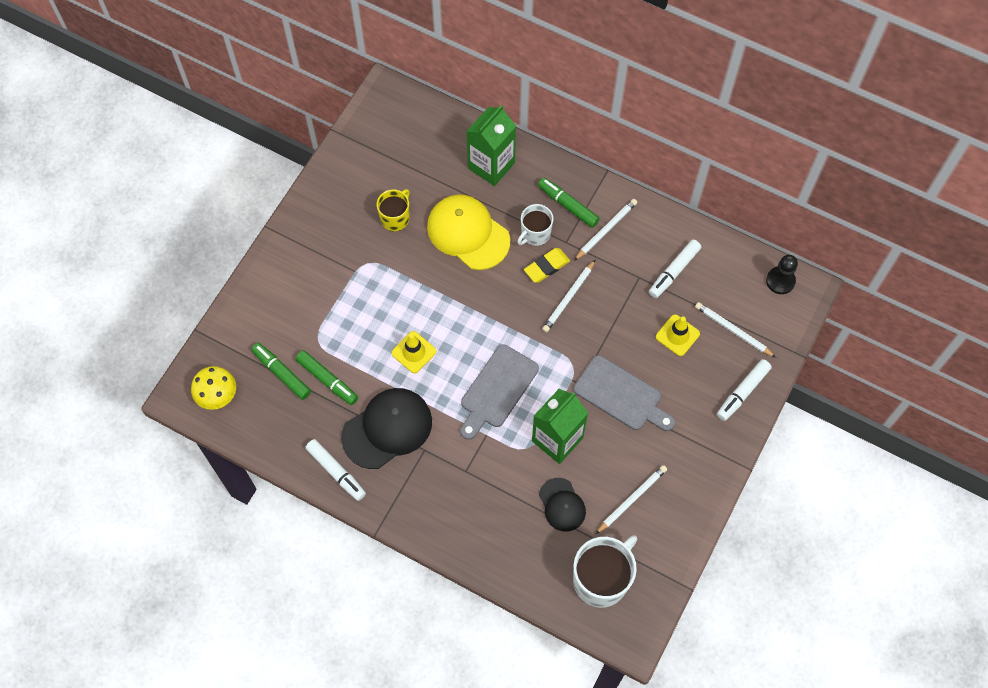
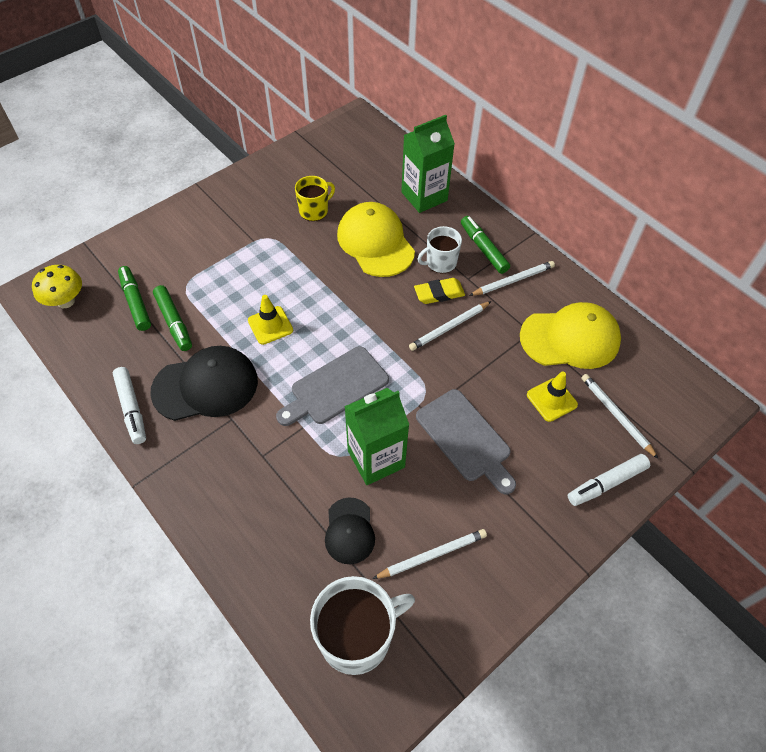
camera: 20 degrees right, 10 degrees down
(674, 271) = (570, 338): white marker -> yellow cap
(780, 281) = (686, 384): black pawn -> none

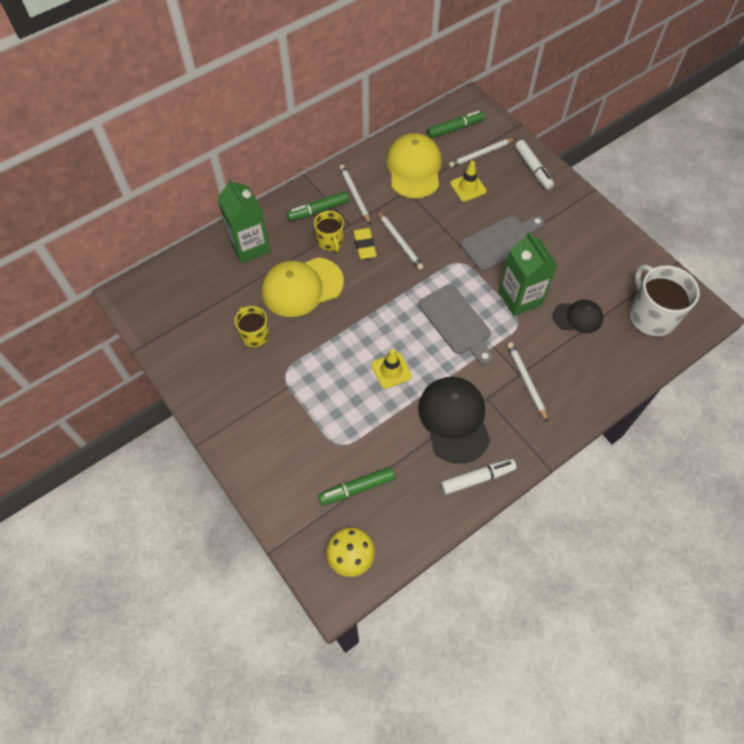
camera: 85 degrees left, 5 degrees up
(174, 322) = (383, 451): green marker -> green marker (455, 128)
(432, 555) = (591, 269): white pencil -> white pencil (526, 381)
(440, 262) = (330, 241): white mug -> yellow mug

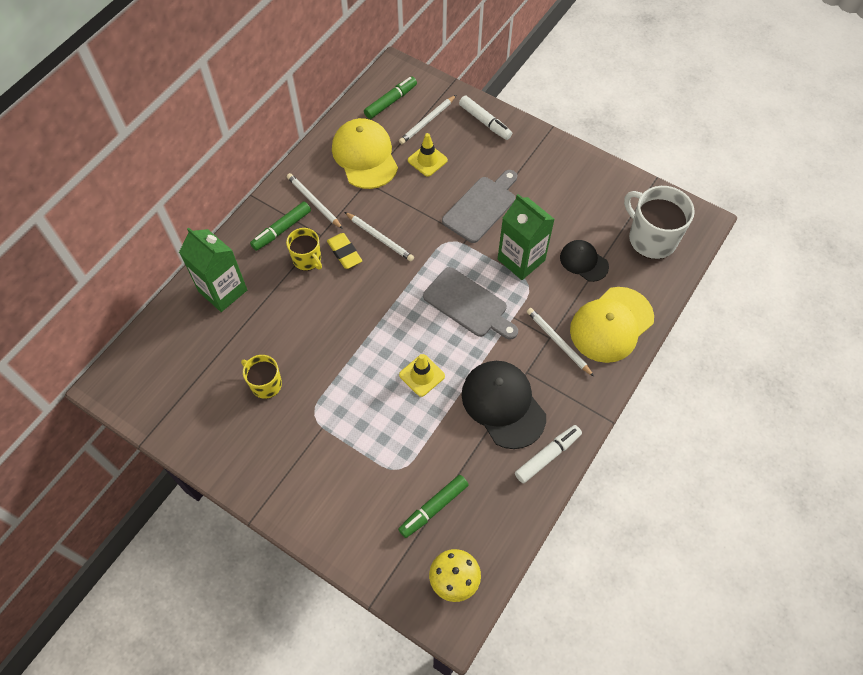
camera: 20 degrees left, 0 degrees up
(302, 287) = (296, 317): yellow cap -> yellow cap (611, 325)
(578, 317) = (583, 262): black cap -> black cap turned 120 degrees counterclockwise

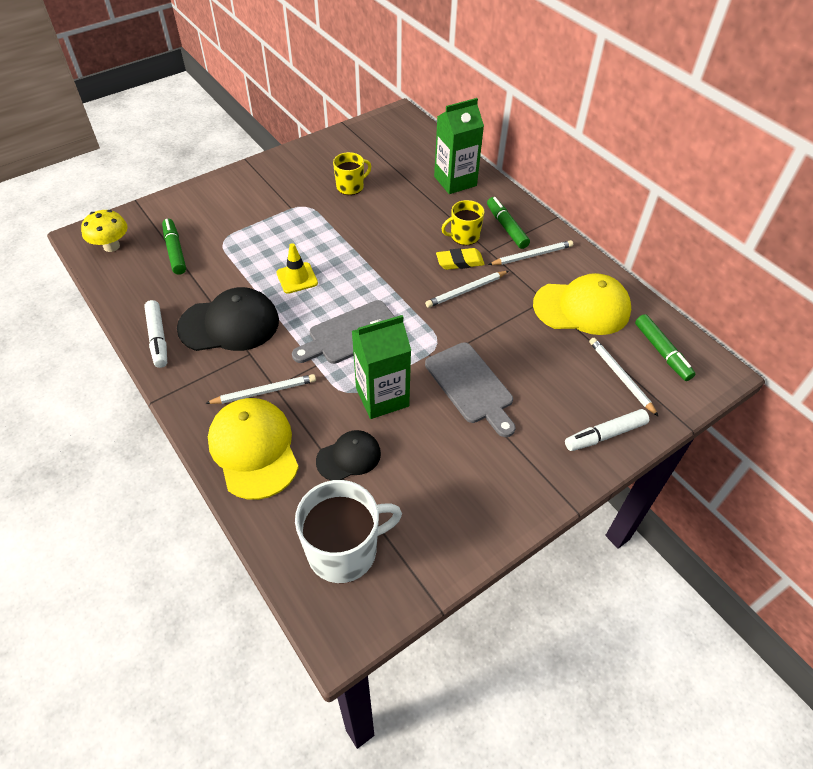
camera: 110 degrees right, 10 degrees down
(427, 160) = (558, 359): yellow traffic cone -> none

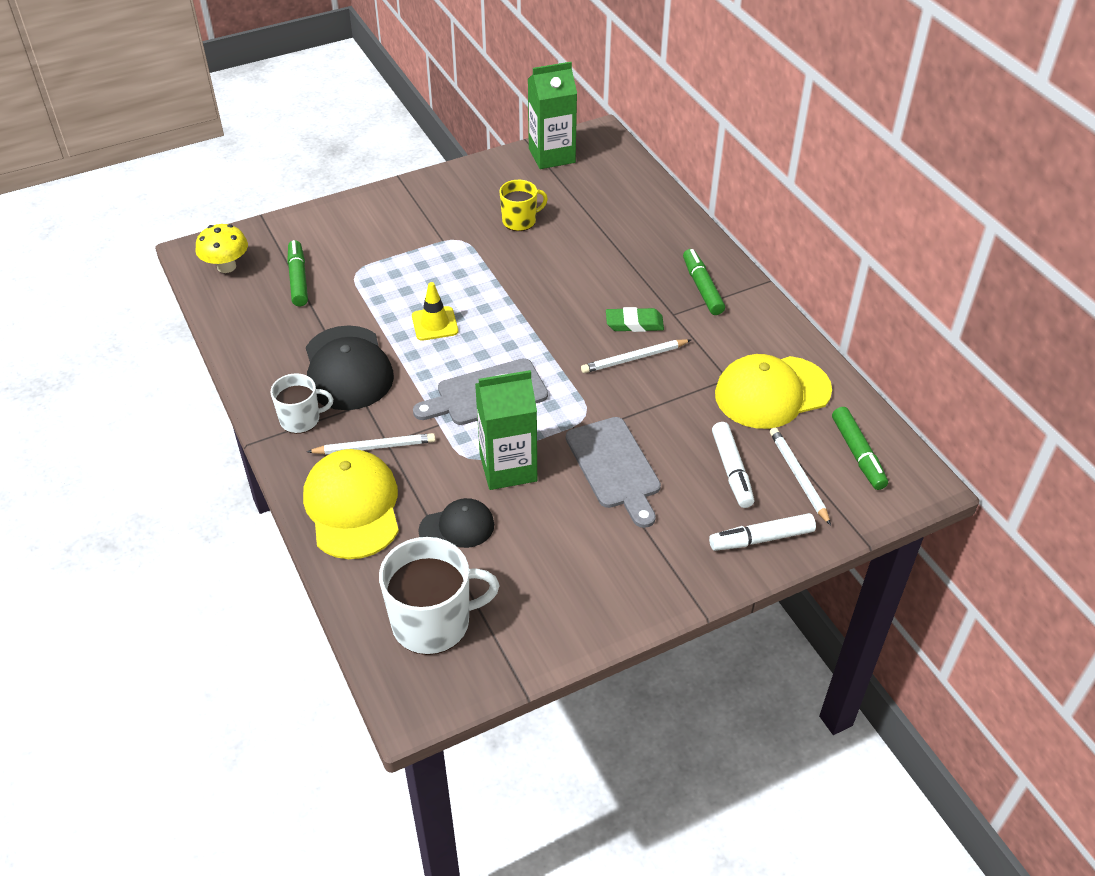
camera: 10 degrees right, 5 degrees down
(158, 338) = (265, 376): white marker -> white marker (731, 470)
(196, 374) = (301, 419): none -> white mug
(229, 324) = (347, 368): black cap -> black cap turned 75 degrees clockwise
(455, 181) = (651, 225): green carton -> green carton (552, 155)
(460, 262) = (634, 323): yellow eraser -> green eraser
(464, 236) = (647, 293): yellow mug -> none
(532, 255) = (725, 324): white pencil -> none
(582, 308) = (772, 392): yellow cap -> yellow cap turned 150 degrees clockwise

